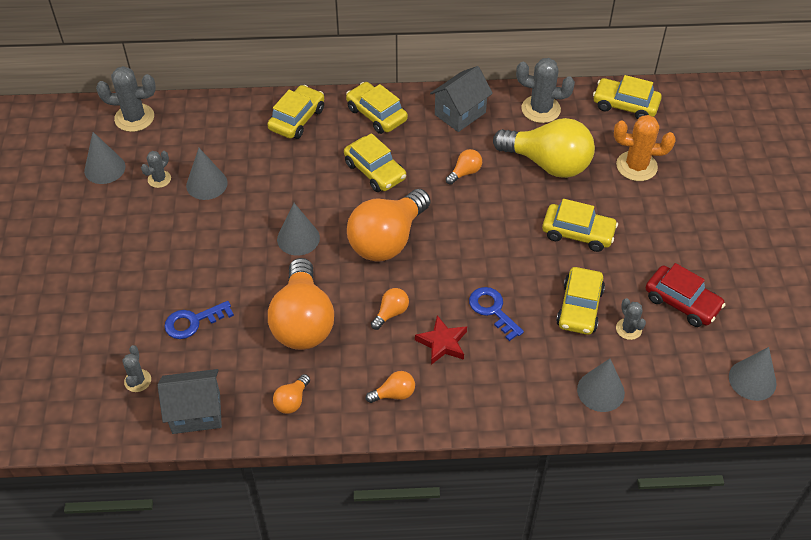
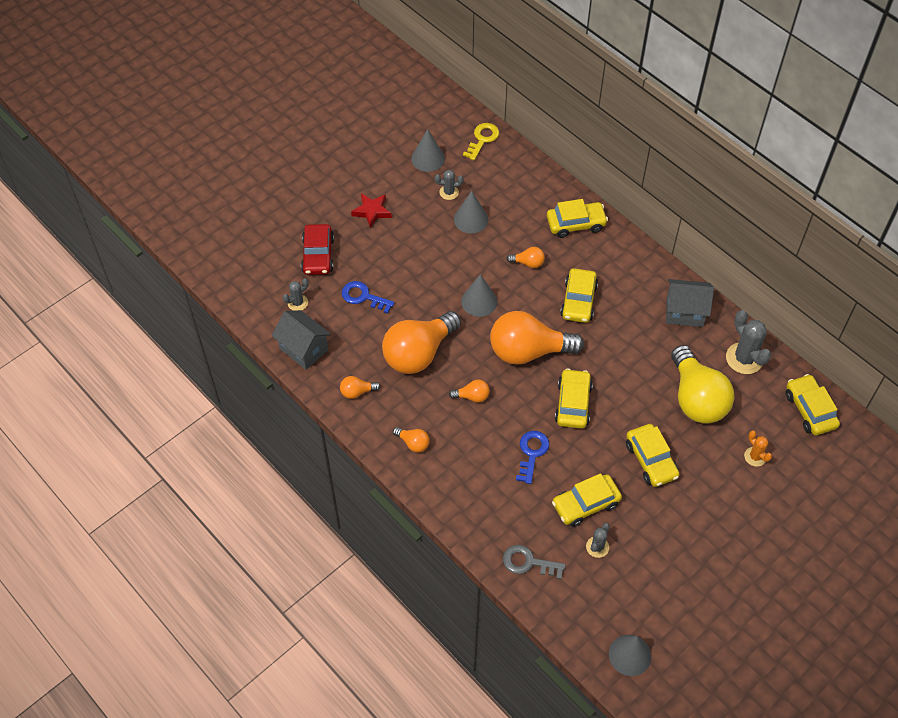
camera: 50 degrees right, 5 degrees up
(134, 118) = (482, 139): grey cactus -> yellow key
(376, 114) = (629, 264): yellow car -> yellow car (573, 404)
(442, 343) = (477, 442): red star -> red star (372, 211)
(465, 172) = (633, 354): orange light bulb -> orange light bulb (528, 263)
(600, 391) = (528, 562): grey cone -> grey key
(636, 166) = (755, 456): orange cactus -> orange cactus, size x0.56
(682, 302) = (655, 567): red car -> red car (318, 255)

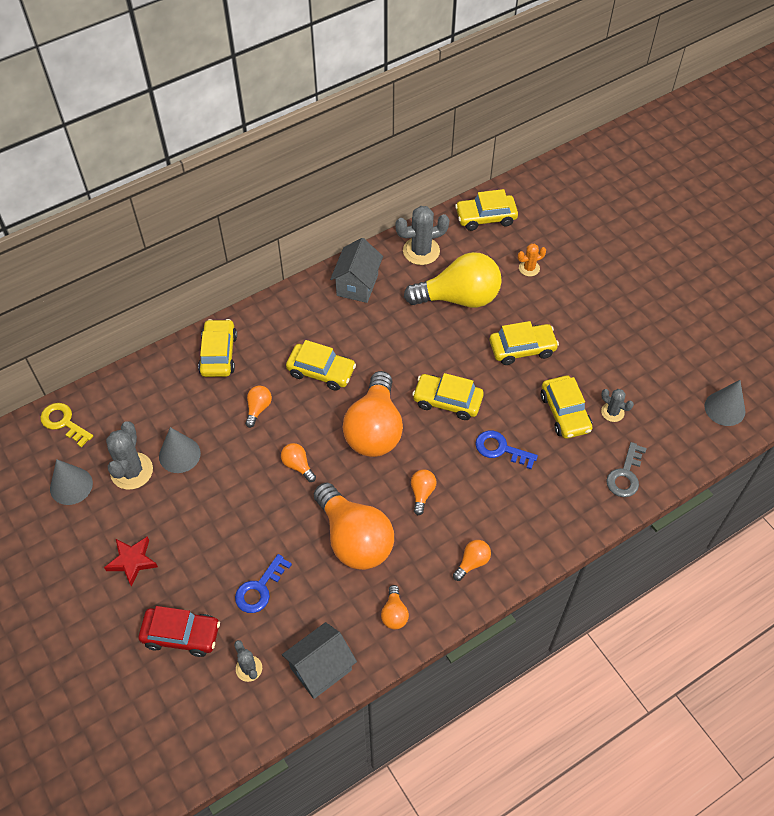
camera: 80 degrees left, 0 degrees up
(449, 192) = (131, 471): grey cactus -> grey cactus, size x1.77
(479, 301) = (298, 465): grey cone -> orange light bulb

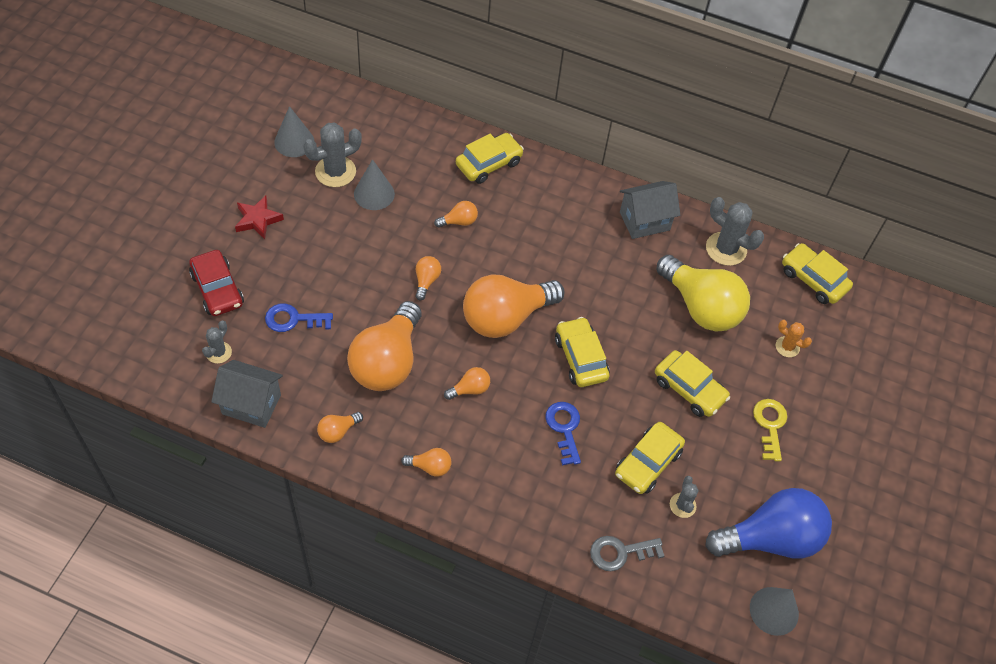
camera: 50 degrees right, 0 degrees up
(64, 422) = (345, 103): yellow key -> yellow key (770, 425)
(321, 371) = (532, 245): yellow car -> none
(670, 375) = (770, 538): none -> blue light bulb

